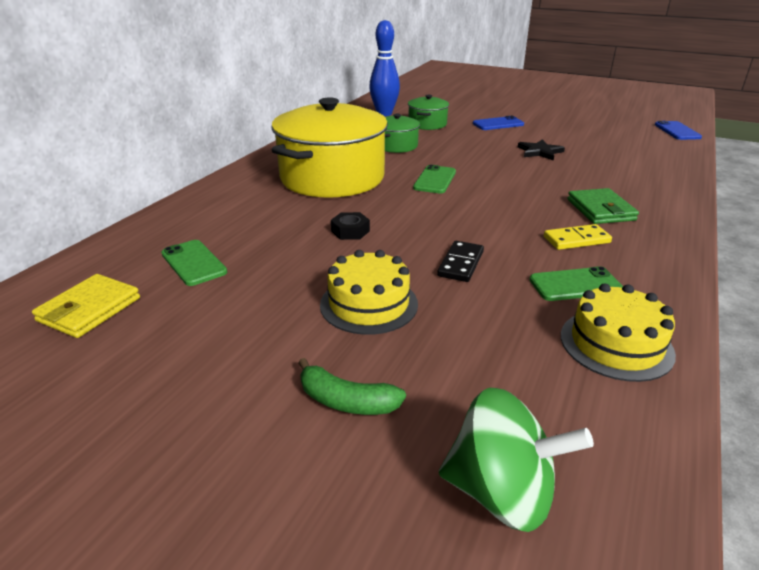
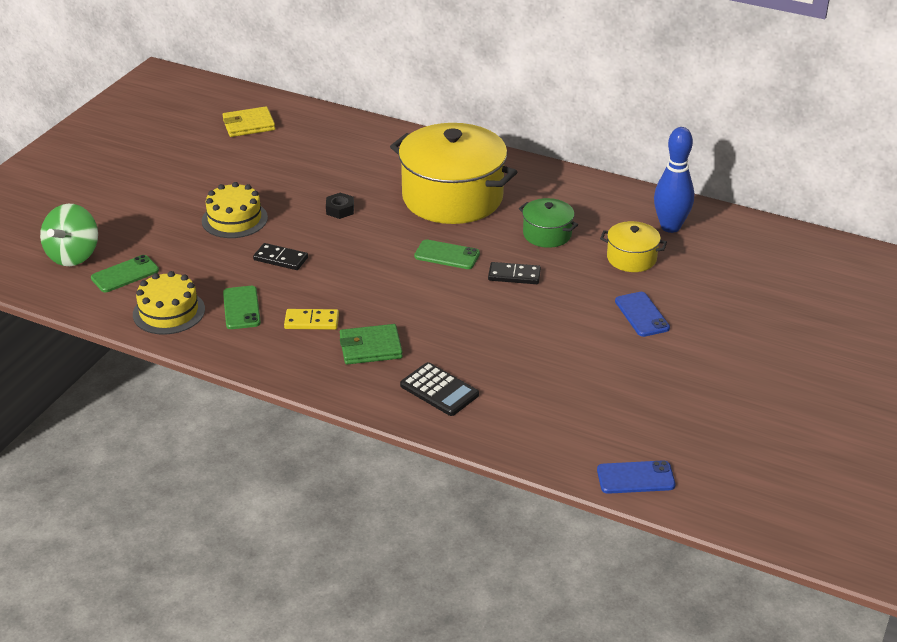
camera: 90 degrees right, 5 degrees up
(89, 309) = (249, 125): yellow wallet -> yellow wallet turned 45 degrees counterclockwise
(193, 263) = (299, 150): green phone -> green phone (125, 274)
(346, 401) = (145, 213): green banana -> none
(427, 124) = (631, 258): green pot -> yellow pot
(461, 157) = (514, 275): none -> black domino
(539, 152) = (534, 334): black star -> none
(576, 240) = (311, 321): yellow domino -> yellow domino turned 75 degrees counterclockwise
(639, 182) = (439, 390): none -> black calculator

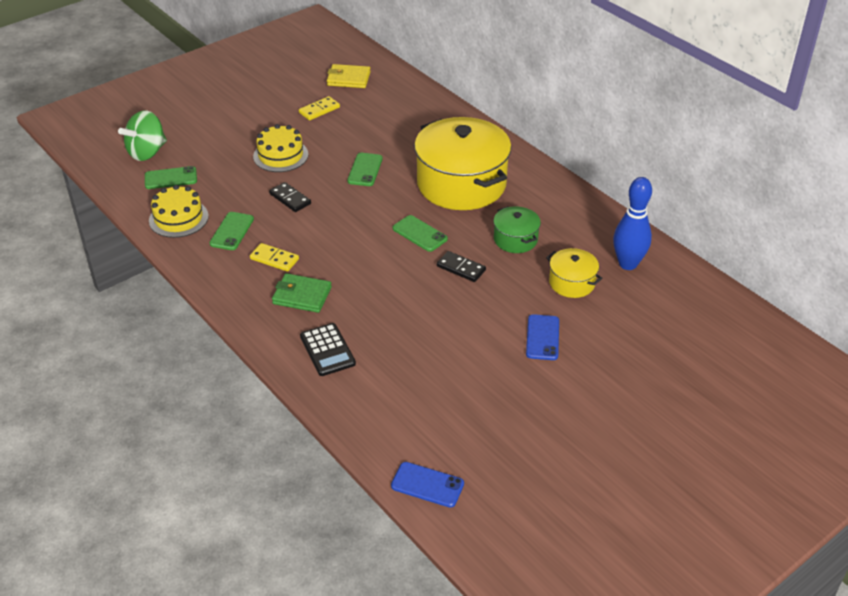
camera: 25 degrees right, 5 degrees up
(241, 164) = (319, 110): none -> yellow domino
(340, 210) = (365, 170): black nut -> green phone

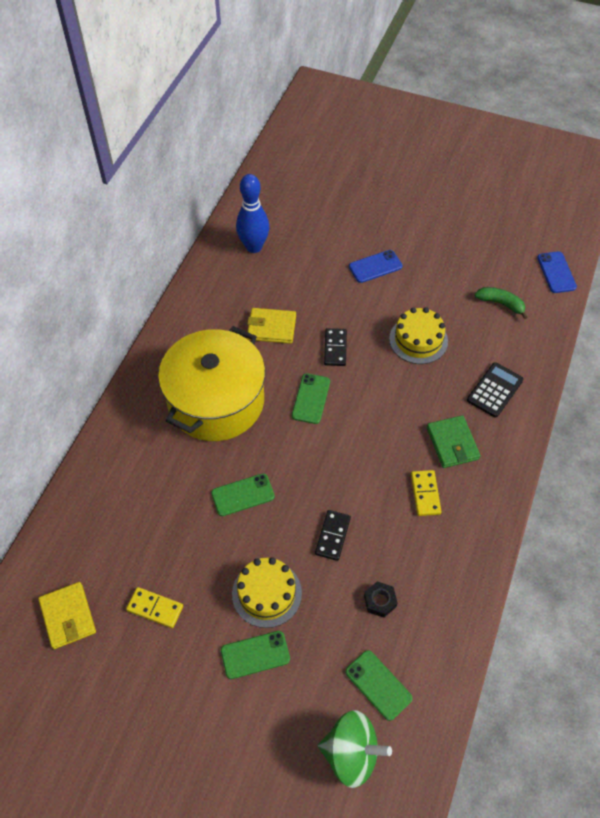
camera: 120 degrees left, 15 degrees up
(178, 218) = (433, 624): yellow cake -> yellow cake (418, 340)
(221, 201) = (380, 601): none -> black nut
(232, 231) = (416, 557): green phone -> green phone (255, 655)
(422, 410) = (501, 303): none -> green banana
(515, 239) = (271, 327): green pot -> yellow wallet
(572, 283) = (301, 272): yellow pot -> none

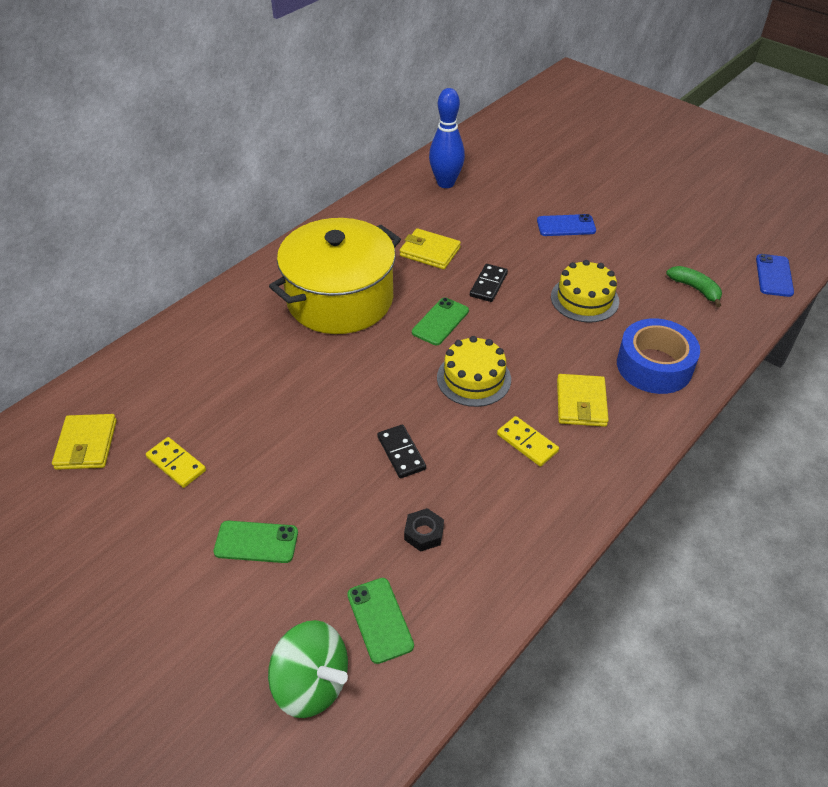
camera: 20 degrees right, 10 degrees down
(243, 495) = (323, 387): green phone -> none
(266, 593) = (300, 486): yellow cake -> yellow cake (473, 378)
(332, 536) = (401, 453): black domino -> black domino turned 60 degrees counterclockwise
(425, 494) = (527, 443): yellow domino -> yellow domino turned 60 degrees counterclockwise
(452, 443) = (581, 403): green wallet -> yellow wallet
(495, 390) = (654, 366): black calculator -> blue tape

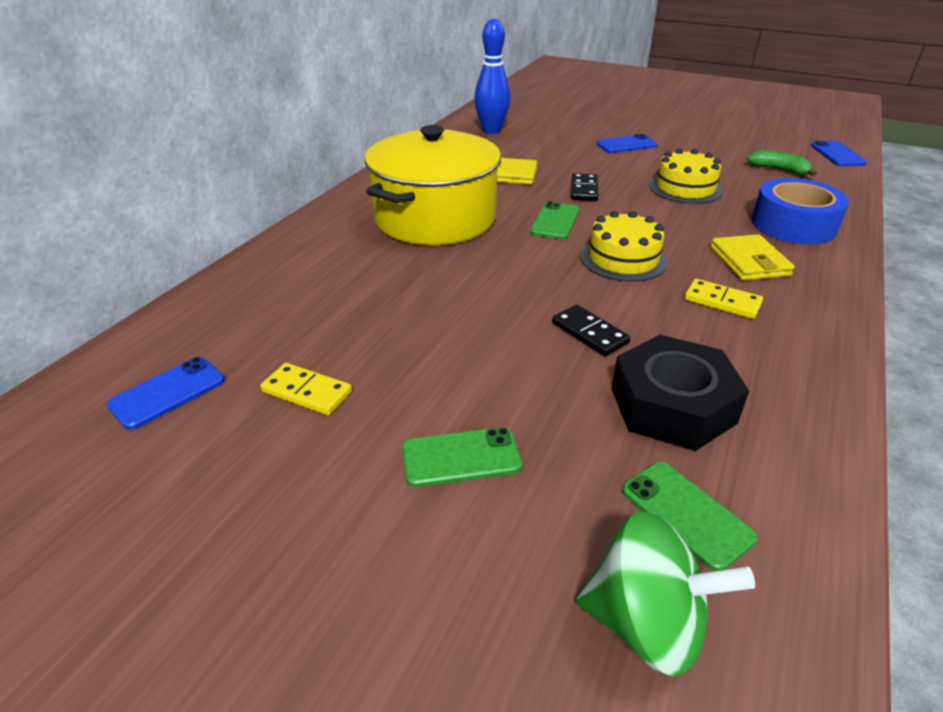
camera: 15 degrees left, 10 degrees down
(86, 444) = (168, 393): yellow wallet -> blue phone
(424, 533) = (672, 405): black nut -> black nut, size x2.23

